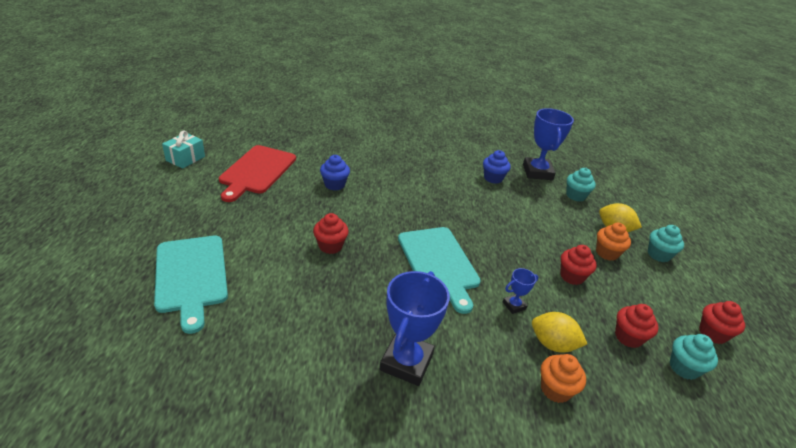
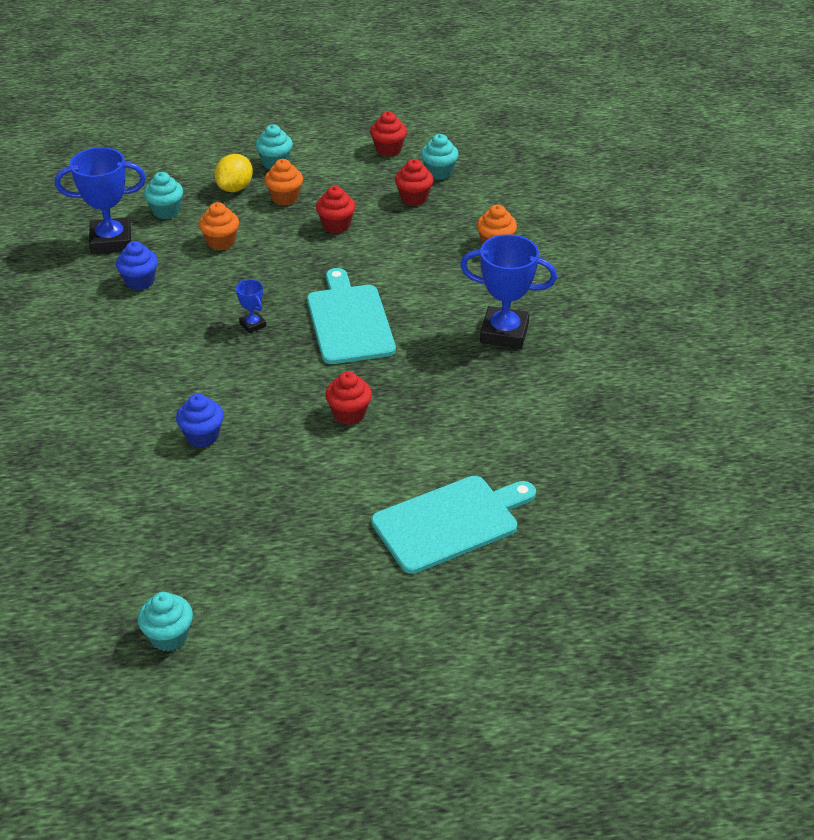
camera: 95 degrees left, 5 degrees up
(185, 158) = (169, 636): turquoise gift -> turquoise cupcake
(257, 171) = (186, 532): red cutting board -> none
(439, 263) = (349, 321): turquoise cutting board -> turquoise cutting board turned 75 degrees counterclockwise
(514, 305) = (399, 266): blue trophy -> blue trophy (253, 324)
(540, 214) = (221, 242): none -> orange cupcake
(552, 344) = (442, 243): yellow lemon -> none

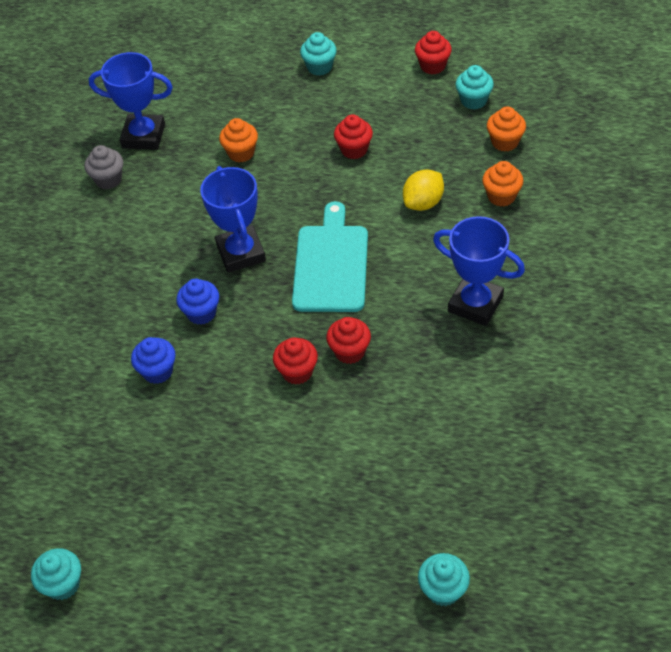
camera: 20 degrees right, 10 degrees up
(86, 282) = (108, 180): none -> grey cupcake
(140, 282) = (155, 187): blue cupcake -> blue cupcake (201, 313)
(166, 211) = (202, 109): turquoise cupcake -> turquoise cupcake (443, 590)
(235, 188) = (273, 91): yellow lemon -> yellow lemon (423, 203)
(253, 324) = (241, 253): blue trophy -> blue trophy, size x2.11
(285, 198) = (316, 110): orange cupcake -> orange cupcake (505, 142)
(414, 198) = (439, 128): red cupcake -> red cupcake (349, 351)
(450, 522) = (351, 515): turquoise cutting board -> none

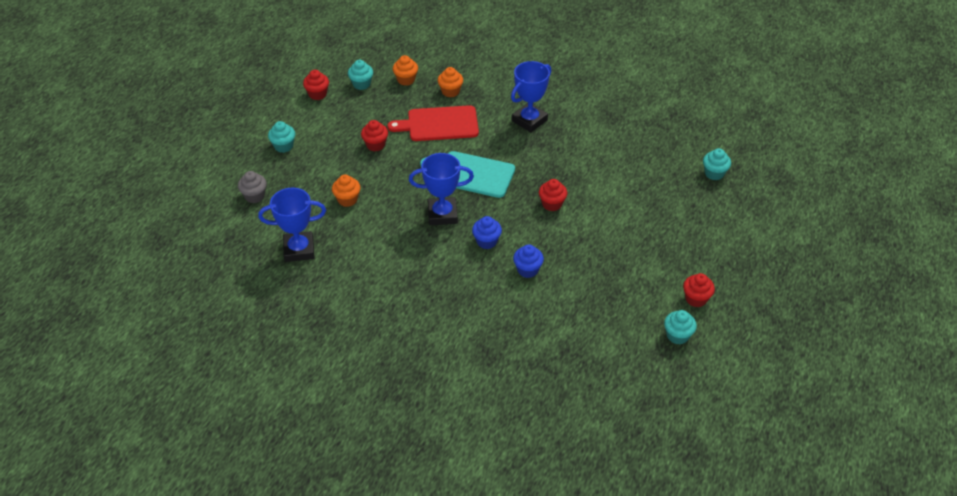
camera: 80 degrees left, 5 degrees down
(108, 180) = (335, 275): grey cupcake -> grey cupcake (254, 196)
(143, 136) = (299, 250): blue trophy -> blue trophy turned 60 degrees clockwise
(349, 351) = (545, 178): red cupcake -> red cupcake (696, 299)
(423, 203) = (439, 124): yellow lemon -> red cutting board

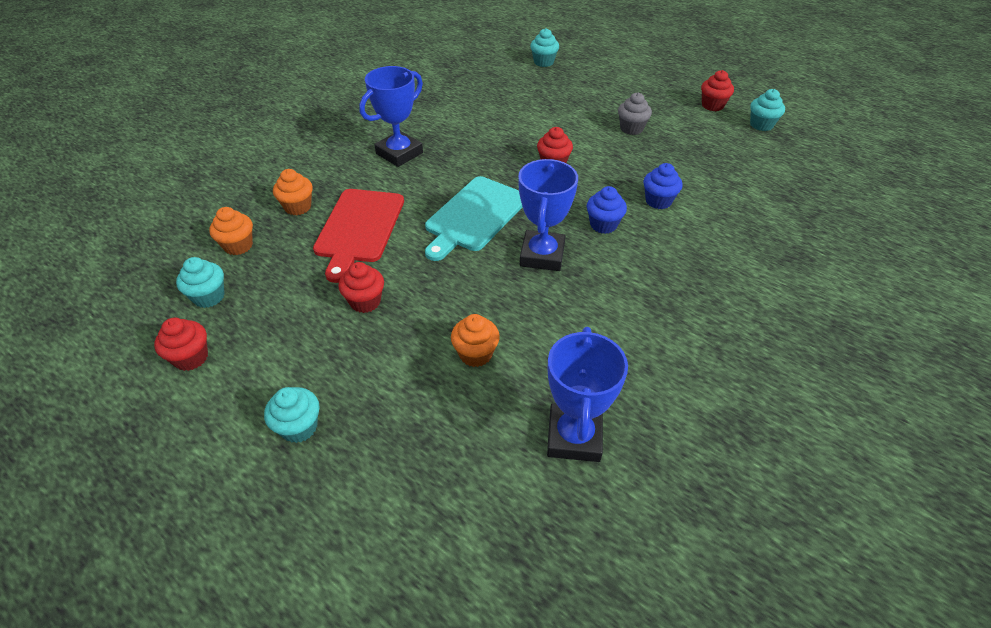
camera: 75 degrees left, 0 degrees up
(254, 196) = (414, 493): grey cupcake -> grey cupcake (631, 128)
(529, 120) = (399, 153): blue trophy -> blue trophy turned 75 degrees clockwise

